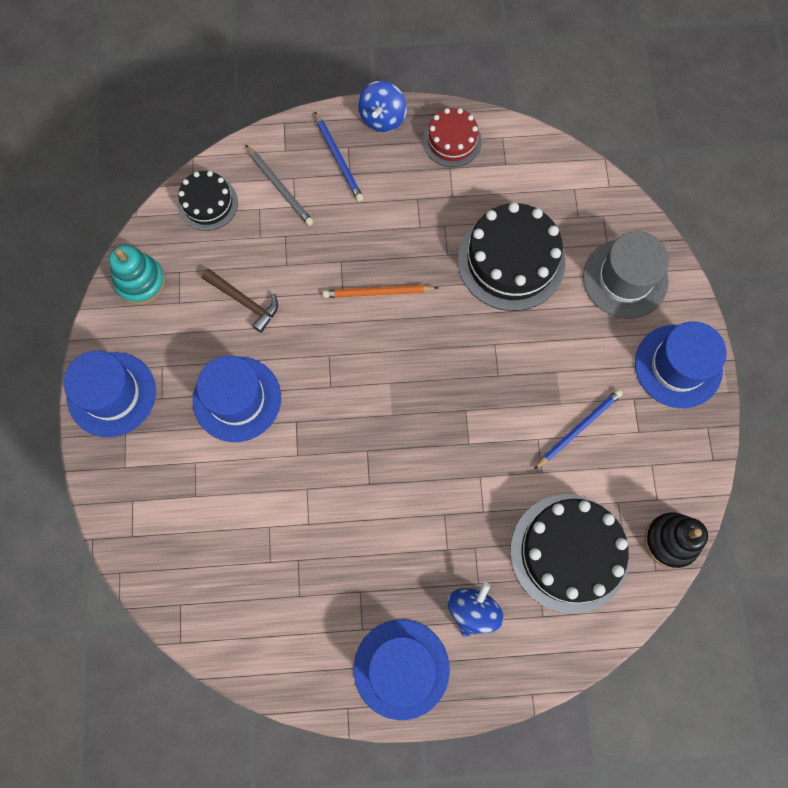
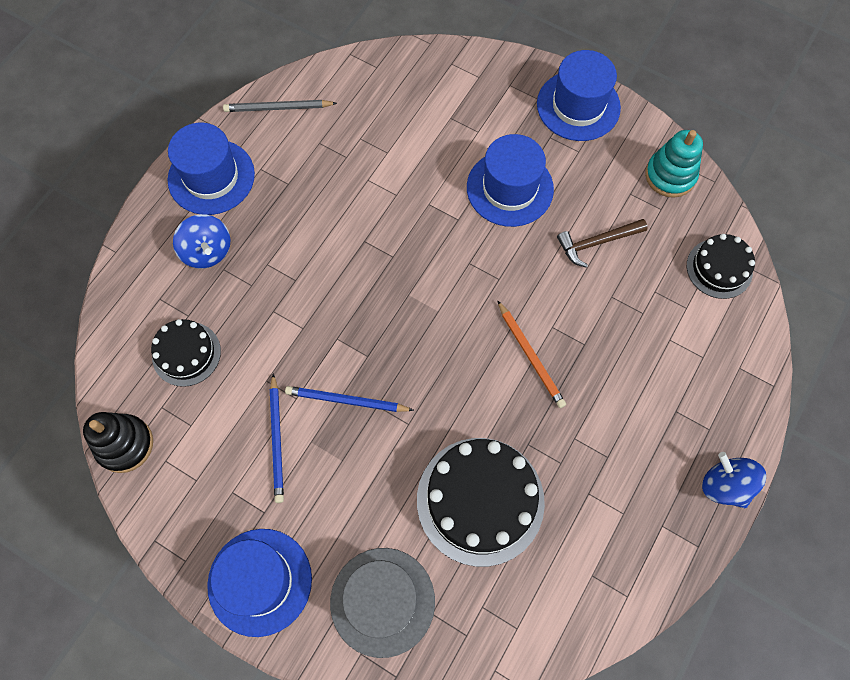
camera: 125 degrees right, 5 degrees down
(280, 187) = (699, 339): grey pencil -> grey pencil (278, 108)
(338, 159) = (700, 411): blue pencil -> blue pencil (346, 401)
(378, 293) = (530, 356): orange pencil -> orange pencil turned 120 degrees clockwise
(452, 141) = (654, 538): red cake -> none
(569, 553) = (186, 354): black cake -> black cake, size x0.57

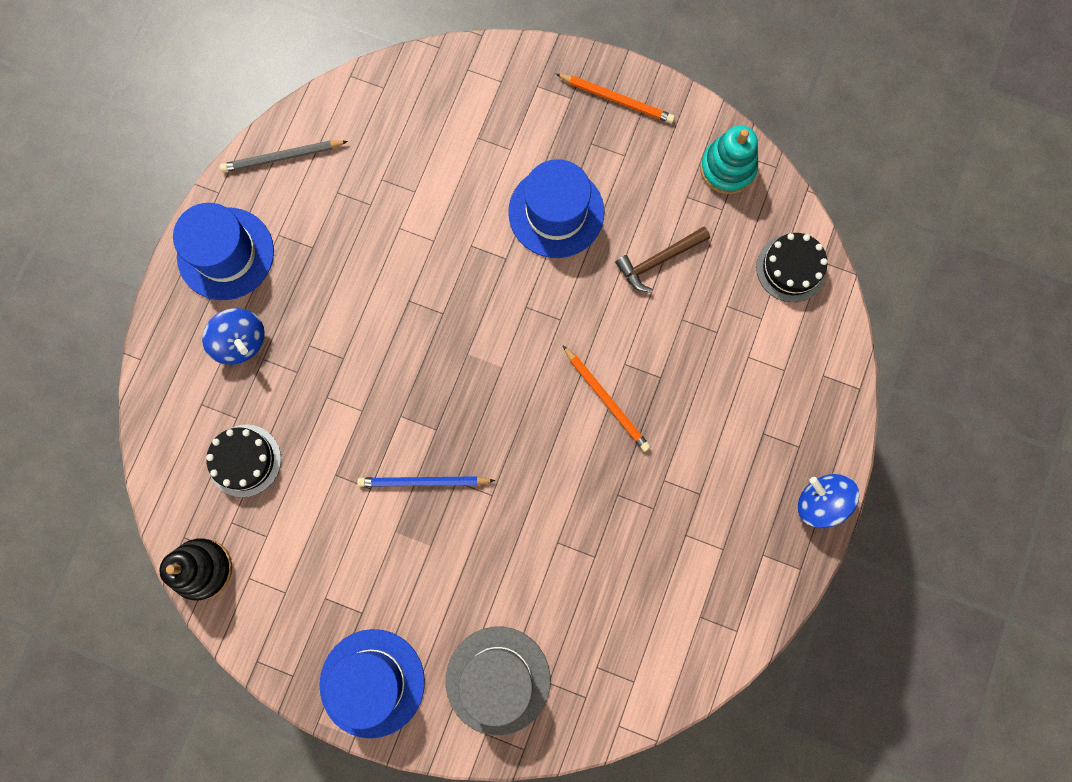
camera: 10 degrees left, 10 degrees up
(277, 440) = (360, 536): blue pencil -> none
(480, 500) = (578, 562): black cake -> none
(578, 106) = (617, 99): blue hat -> orange pencil

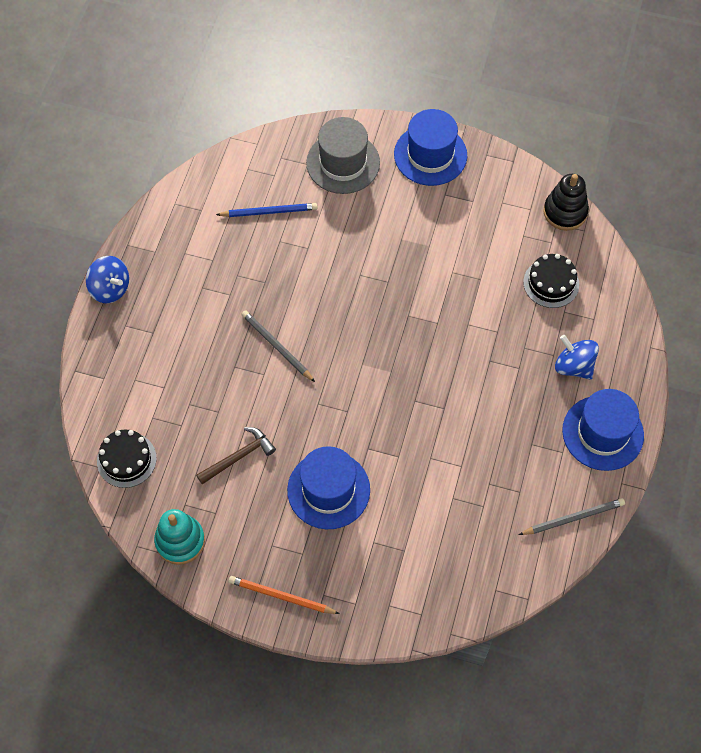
camera: 175 degrees right, 15 degrees down
(423, 482) = (412, 279): blue pencil -> blue pencil (269, 212)
(606, 400) = (277, 347): orange pencil -> grey pencil

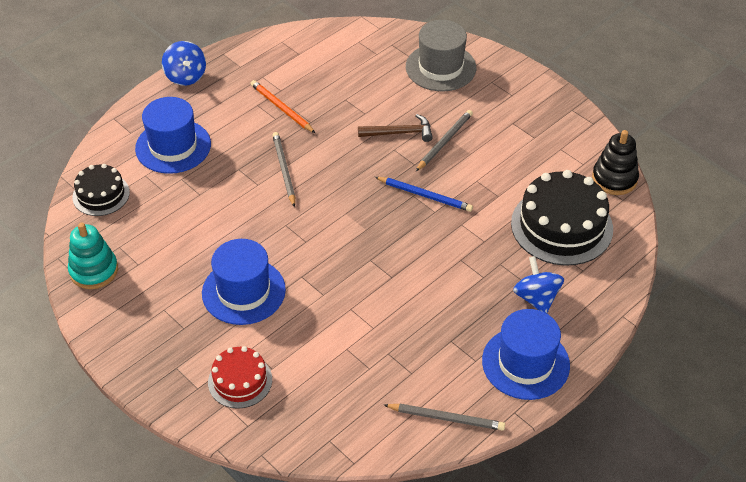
camera: 30 degrees right, 15 degrees down
(239, 457) = (190, 233): brown hammer -> brown hammer (400, 133)
(269, 212) = (352, 76): blue pencil -> blue pencil (425, 195)
(281, 596) = (140, 351): orange pencil -> orange pencil (281, 108)
(386, 577) = (240, 381): none -> red cake
(398, 244) = (444, 142): none -> grey pencil
(430, 155) = (521, 91): blue hat -> blue hat (173, 146)
(551, 283) = (561, 226): black cake -> black cake, size x1.76

